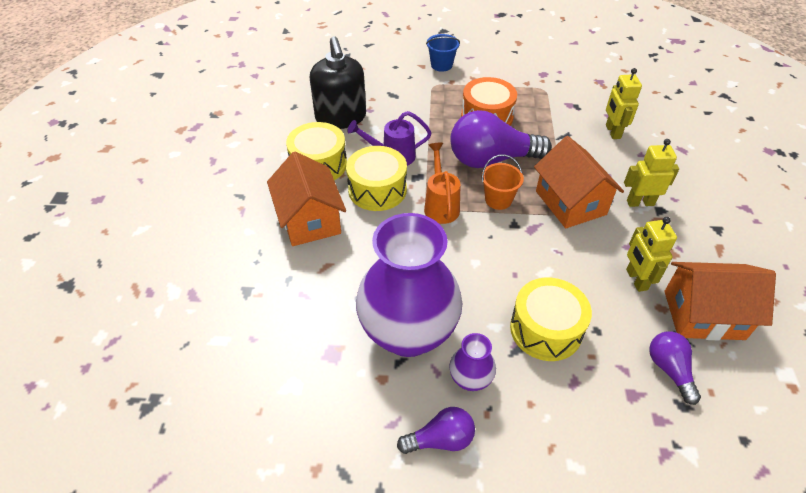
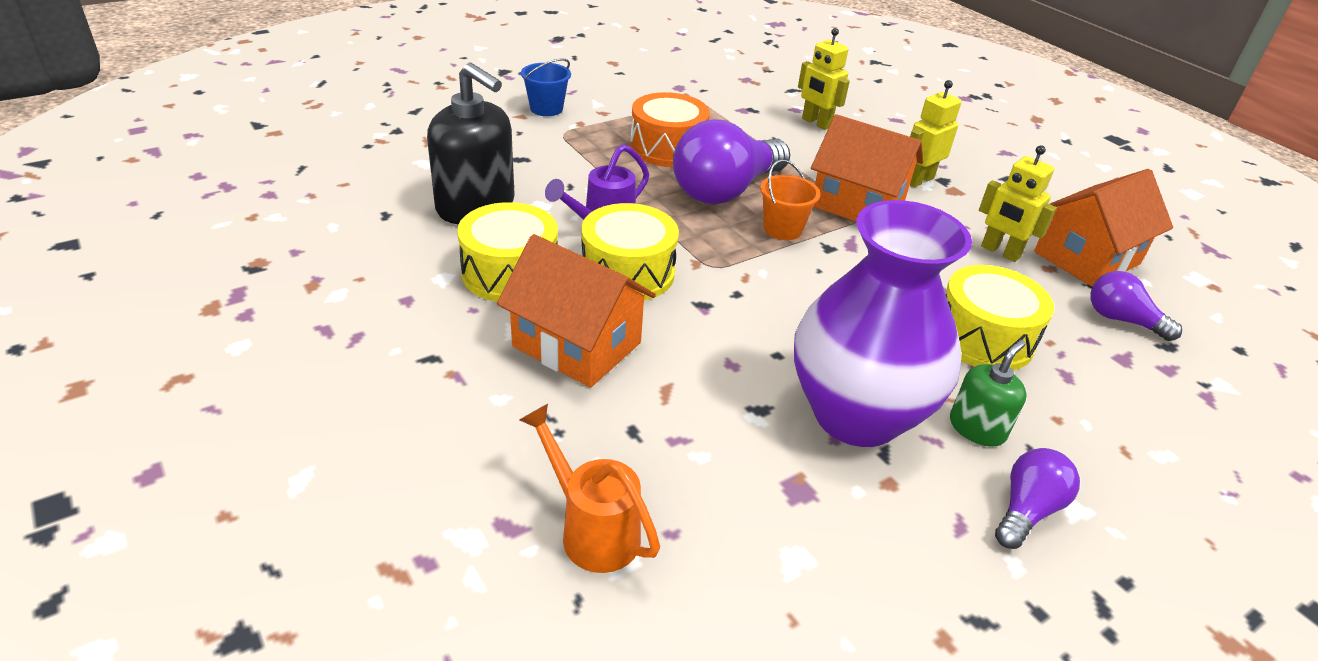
camera: 40 degrees left, 10 degrees down
(440, 205) = (726, 259): orange watering can -> orange watering can (591, 529)
(470, 379) = (977, 428): purple vase -> green soap dispenser

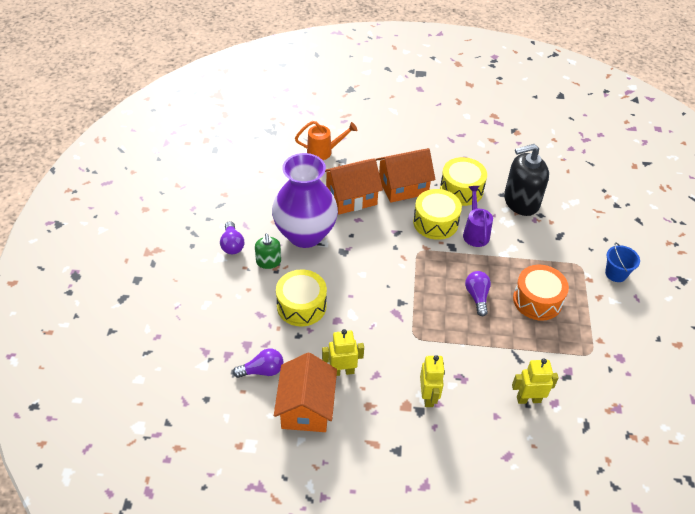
camera: 130 degrees right, 10 degrees up
(725, 190) = (477, 296): purple light bulb -> purple light bulb, size x0.52
(782, 229) = (427, 295): orange bucket -> none
(857, 204) = (426, 344): orange house -> orange house (351, 197)

